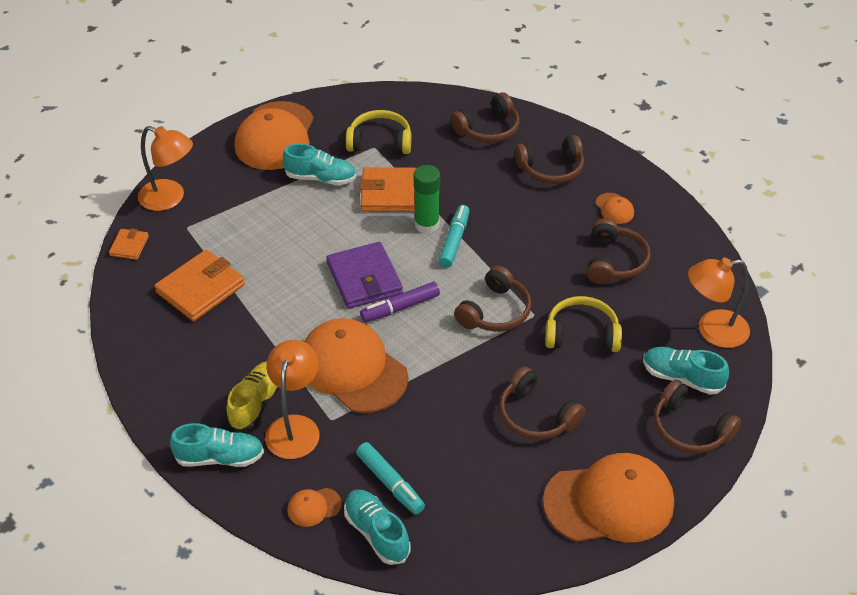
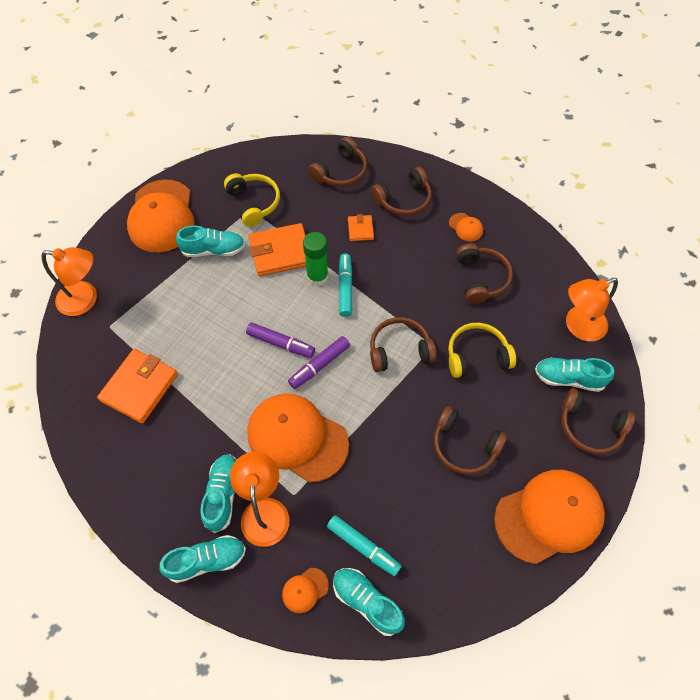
camera: 15 degrees left, 15 degrees up
(129, 246) = (62, 358): orange wallet -> orange wallet (360, 229)
(256, 403) = (223, 495): yellow shoe -> turquoise shoe
(364, 279) = (280, 343): purple wallet -> purple marker
(380, 142) = (254, 203): yellow headphones -> yellow headphones turned 75 degrees clockwise
(495, 311) = (399, 350): brown headphones -> brown headphones turned 120 degrees counterclockwise

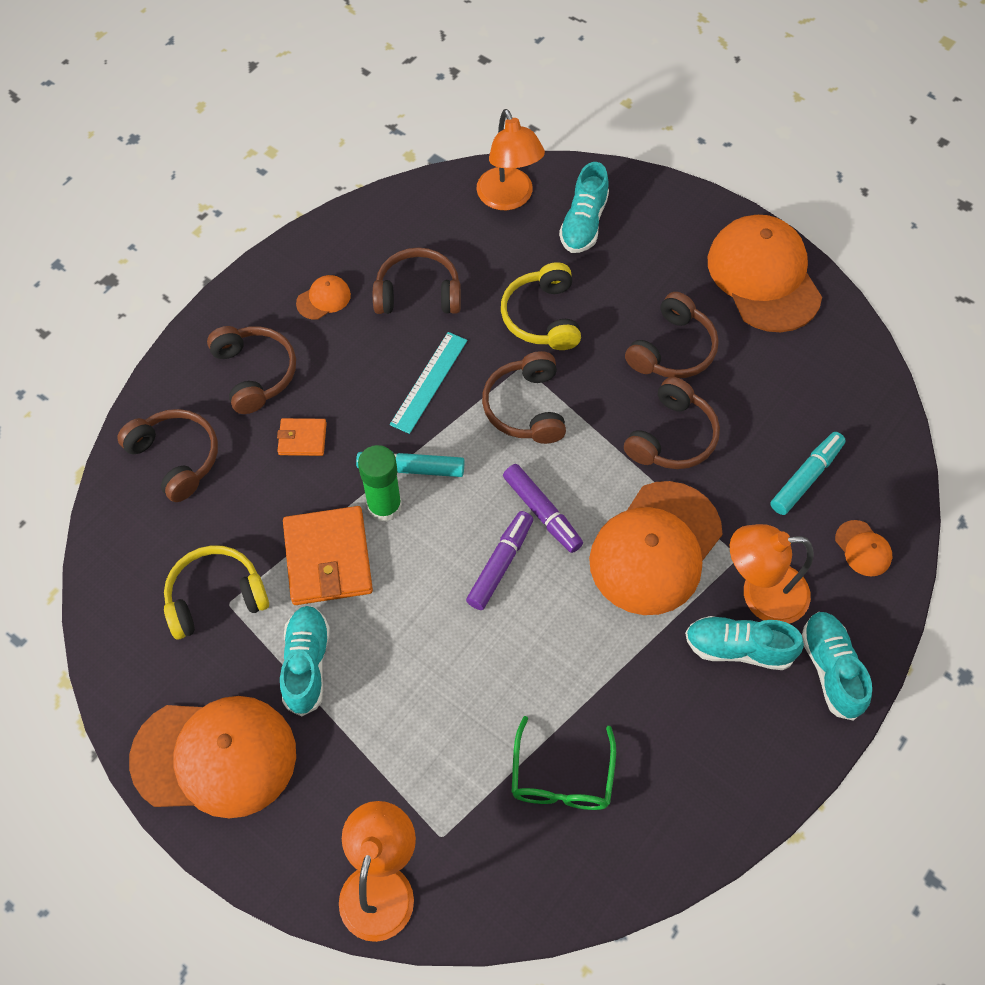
camera: 85 degrees left, 0 degrees up
(139, 387) = (561, 777): orange wallet -> green glasses
(367, 602) = (873, 479): turquoise shoe -> none
(411, 291) = (429, 382): none -> turquoise ruler
(590, 427) = (651, 214): brown headphones -> brown headphones (672, 437)

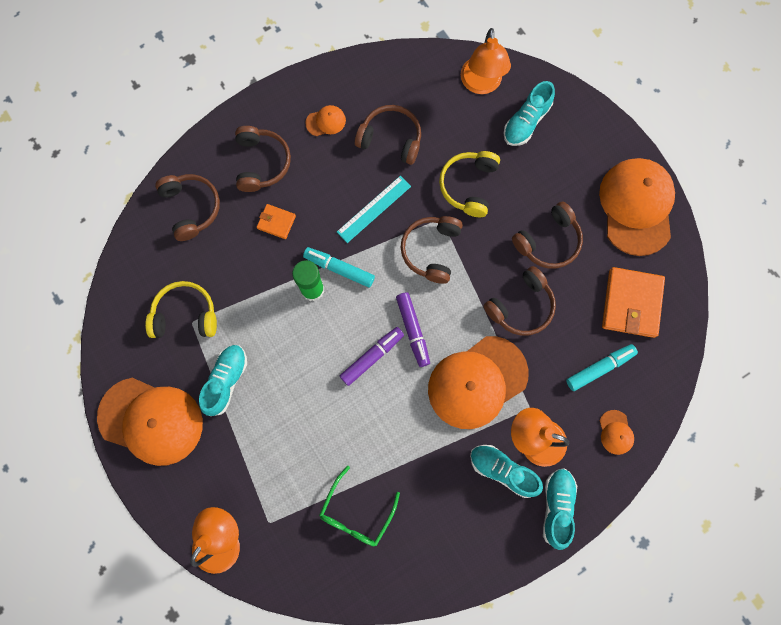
camera: 20 degrees right, 15 degrees up
(328, 558) = (264, 313): orange wallet -> orange wallet (631, 303)

